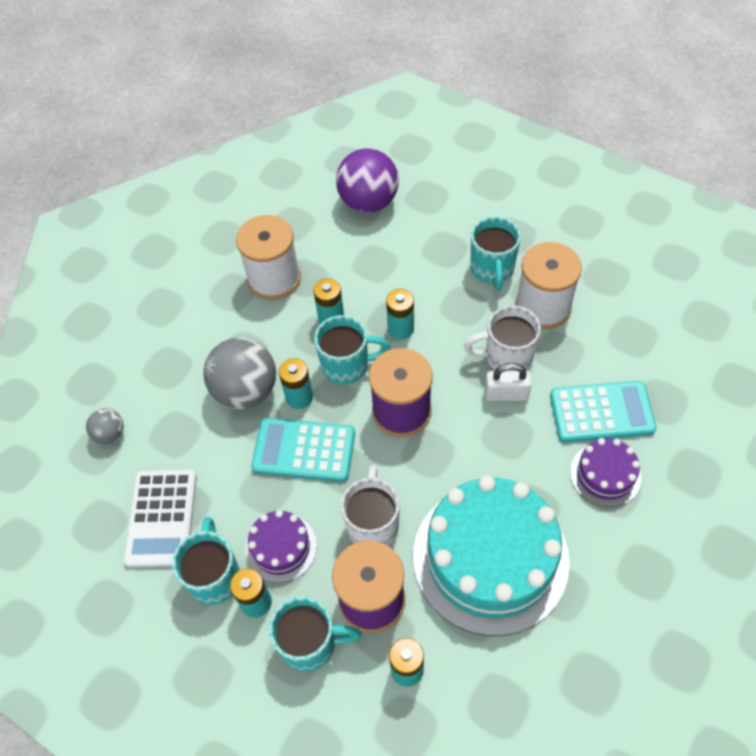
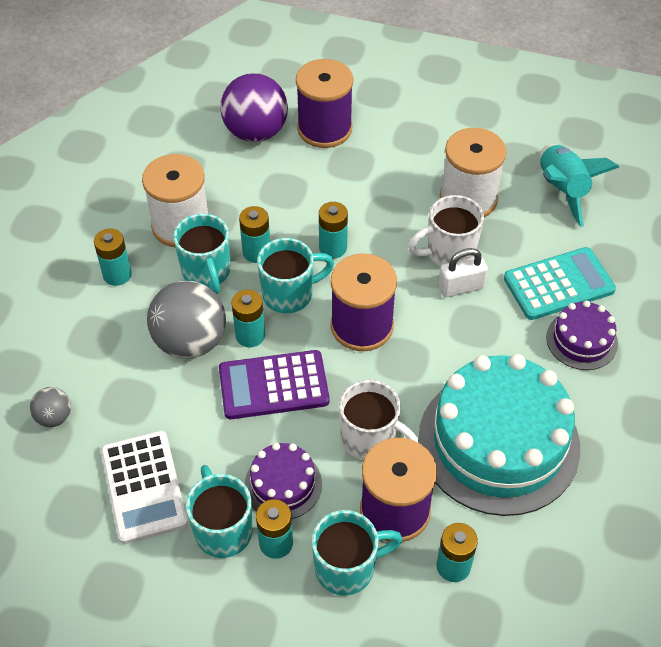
camera: 20 degrees left, 5 degrees down
(205, 313) = (117, 274): none -> turquoise battery
(304, 450) = (273, 386): turquoise calculator -> purple calculator
(373, 524) = (370, 439): white mug -> white mug turned 135 degrees clockwise
(431, 211) = (324, 129): none -> purple spool
(492, 269) = (406, 173): turquoise mug -> turquoise mug (207, 272)
(637, 316) = (562, 190): none -> turquoise rocket

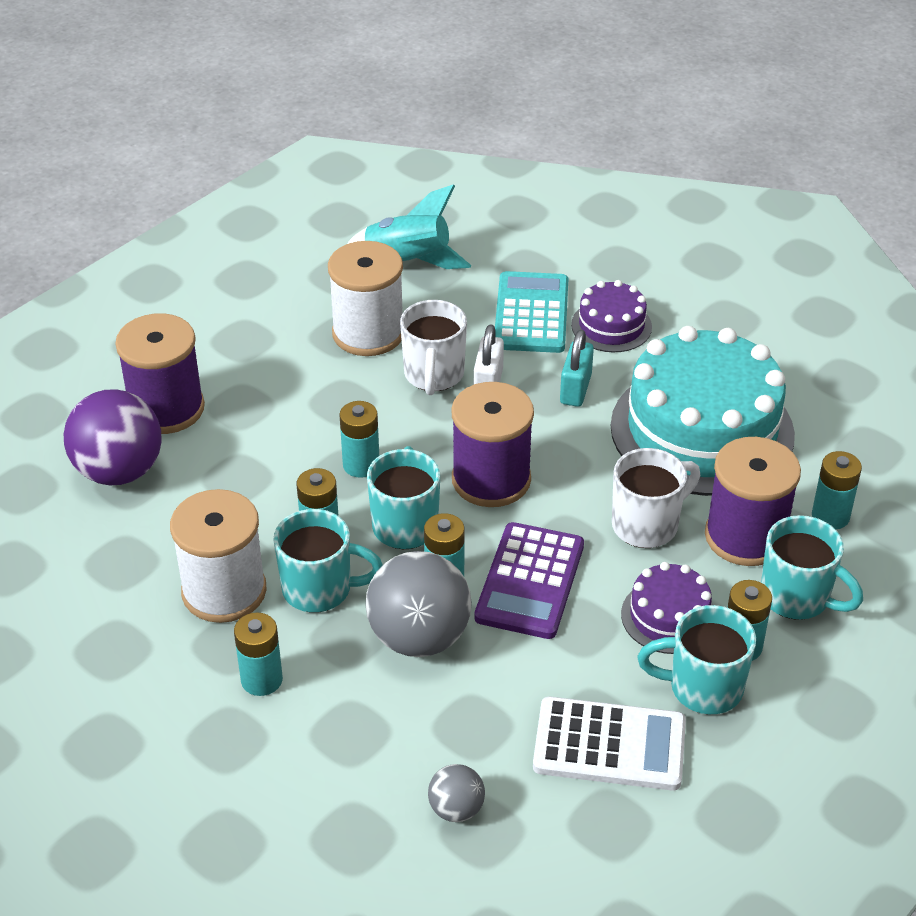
camera: 65 degrees left, 10 degrees down
(347, 568) = (797, 597): turquoise mug -> turquoise mug turned 120 degrees clockwise
(491, 343) = (575, 389): none -> turquoise padlock

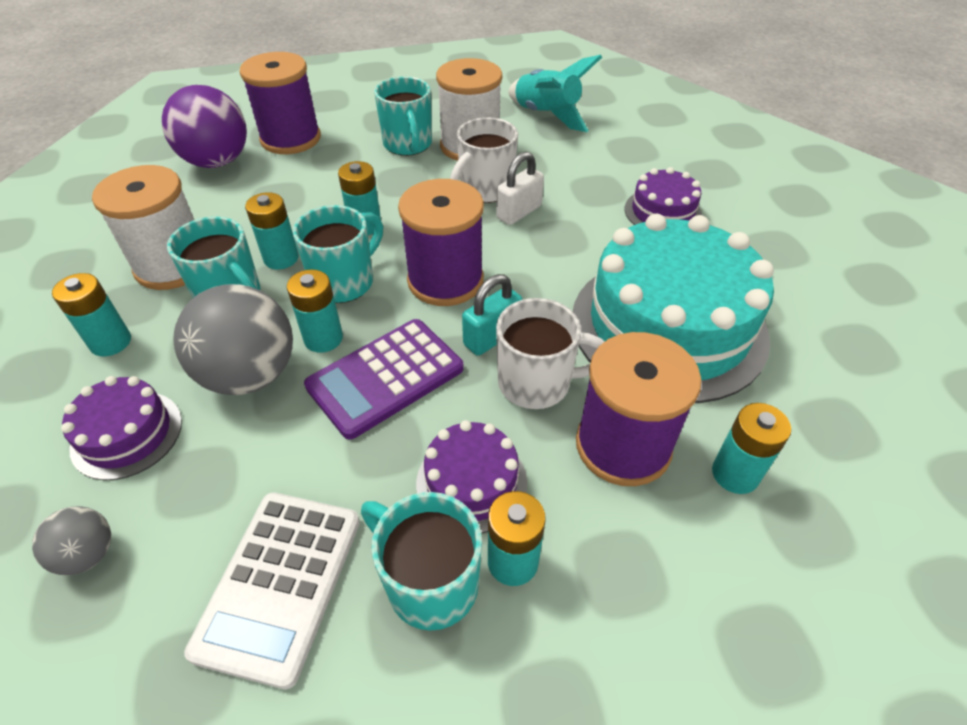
camera: 35 degrees right, 5 degrees up
(376, 730) = (127, 434): none -> purple cake
(531, 314) = (604, 179): turquoise calculator -> none
(575, 389) = (585, 245): turquoise padlock -> turquoise padlock (492, 337)
(609, 745) = (280, 584): white calculator -> white calculator turned 60 degrees clockwise
(797, 597) = (622, 543): turquoise mug -> turquoise mug (408, 145)

